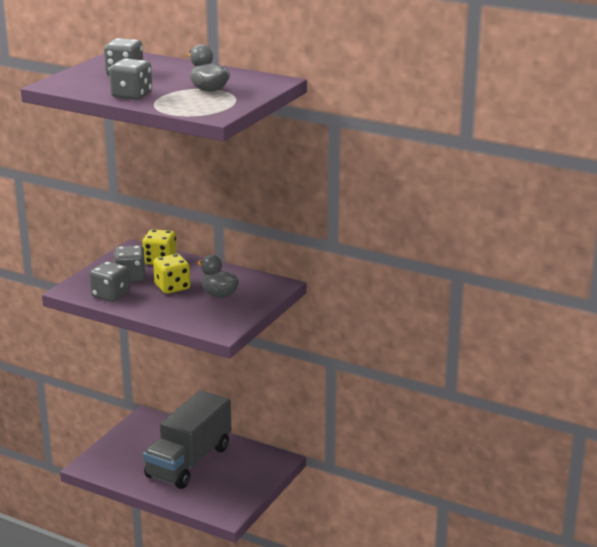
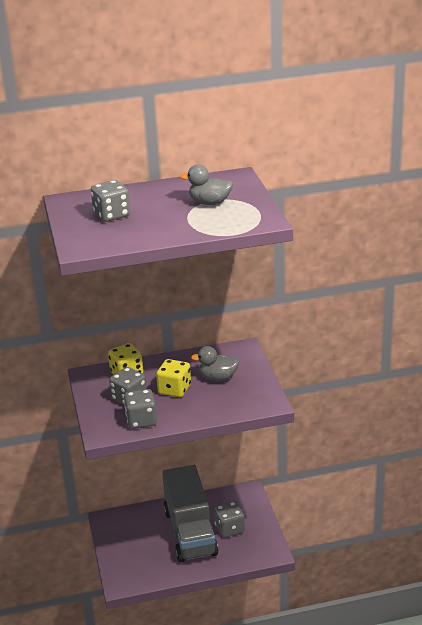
camera: 40 degrees left, 5 degrees up
(132, 95) = (166, 231): grey dice -> grey dice (229, 529)

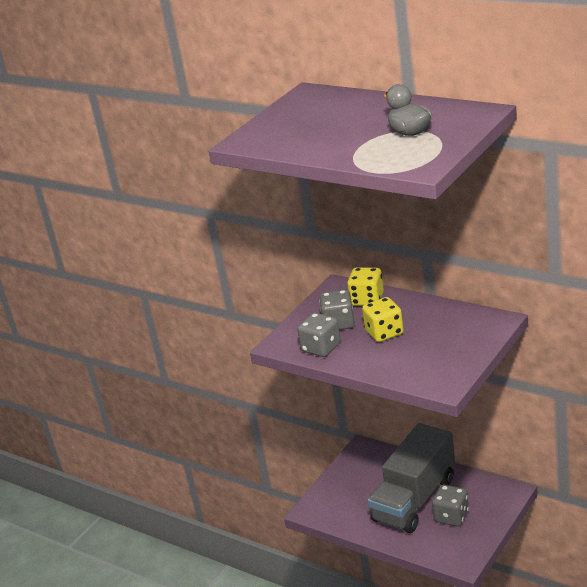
camera: 50 degrees right, 0 degrees up
(112, 215) = (315, 118): grey dice -> none
(218, 377) = (435, 339): grey duck -> none

